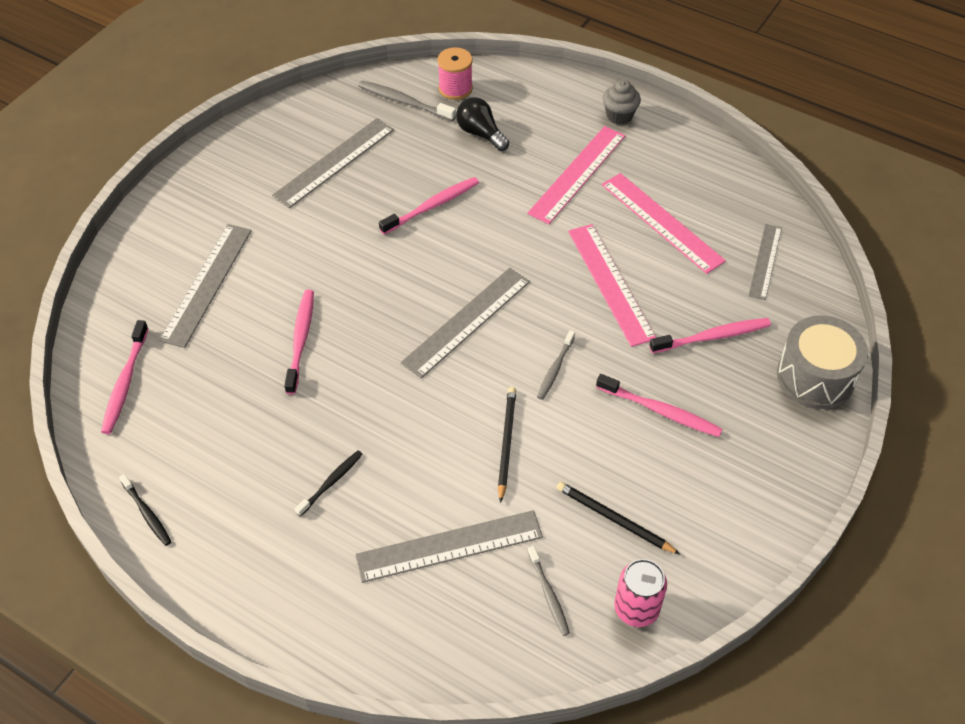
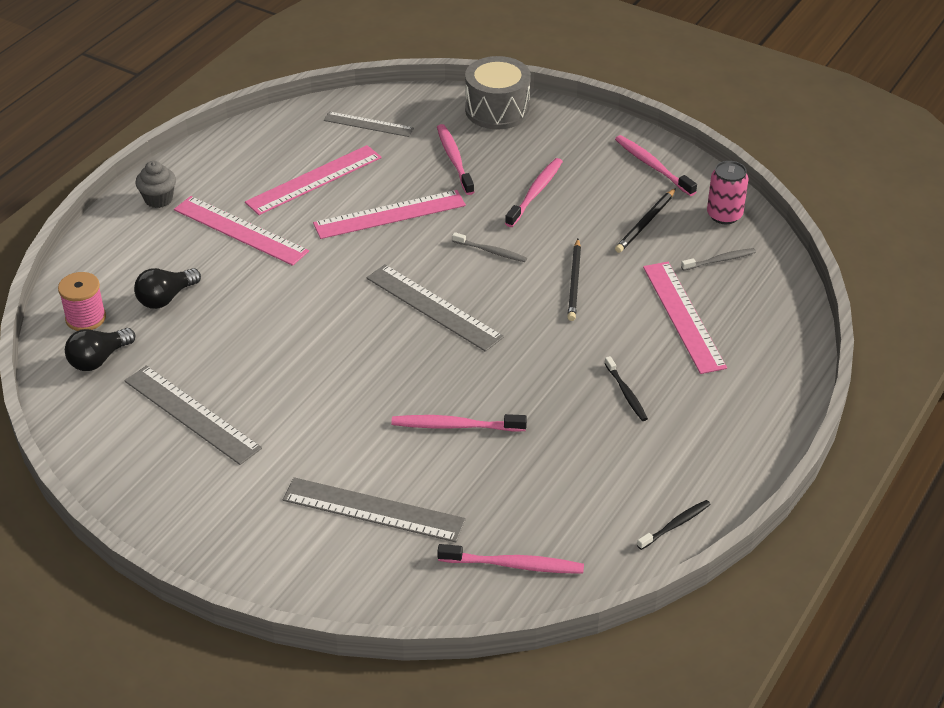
camera: 90 degrees left, 10 degrees down
(331, 482) = (626, 393): black toothbrush -> black toothbrush turned 150 degrees counterclockwise
(404, 101) = (99, 359): grey toothbrush -> black light bulb
(432, 206) = (273, 333): pink toothbrush -> pink toothbrush (652, 166)
(449, 546) = (683, 316): grey ruler -> pink ruler
(506, 443) = (574, 282): black pencil -> black pencil turned 90 degrees counterclockwise

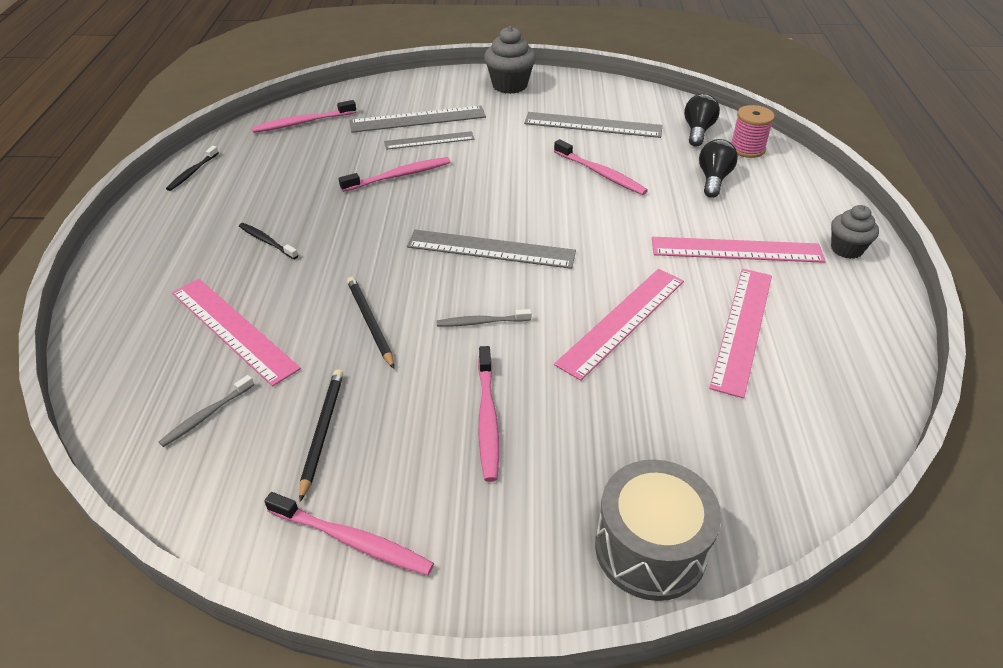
camera: 150 degrees right, 0 degrees up
(211, 528) = (509, 85): none -> grey cupcake
(368, 124) = (781, 433): grey ruler -> grey ruler (429, 140)
(454, 159) = (625, 426): pink toothbrush -> pink toothbrush (601, 174)
(724, 215) = (215, 491): pink can -> none

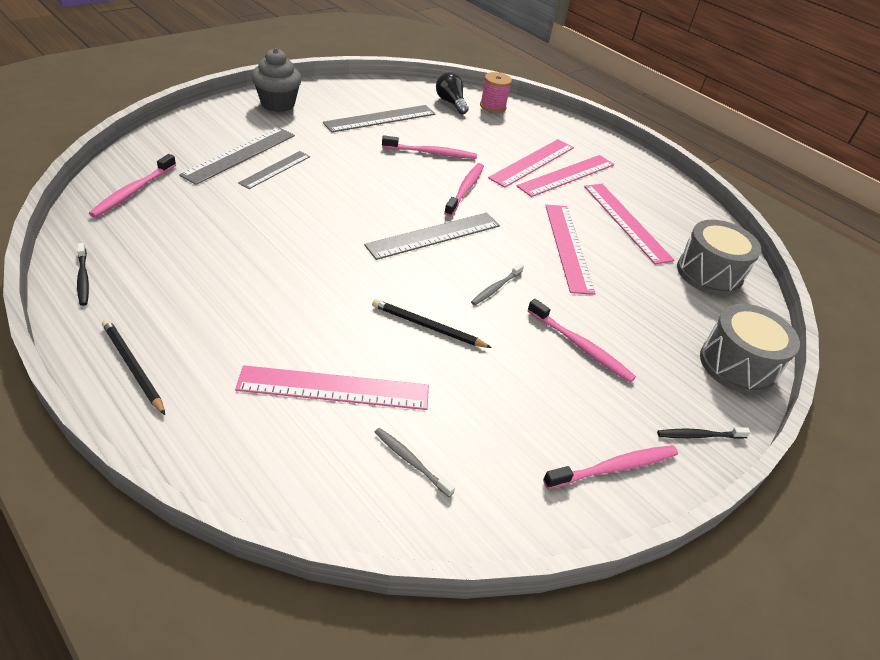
camera: 50 degrees left, 0 degrees up
(206, 415) = (410, 461): grey toothbrush -> grey toothbrush turned 135 degrees clockwise
(267, 241) = (256, 306): black toothbrush -> black toothbrush (699, 435)
(322, 432) = (503, 417): black pencil -> black pencil (133, 367)
(399, 176) = (291, 207): pink toothbrush -> pink toothbrush (465, 189)
(710, 221) = (532, 162): none -> pink ruler
(713, 179) = (500, 134): black light bulb -> none
(775, 436) = (709, 274): none -> grey drum
(846, 249) = (613, 153): grey cupcake -> none

